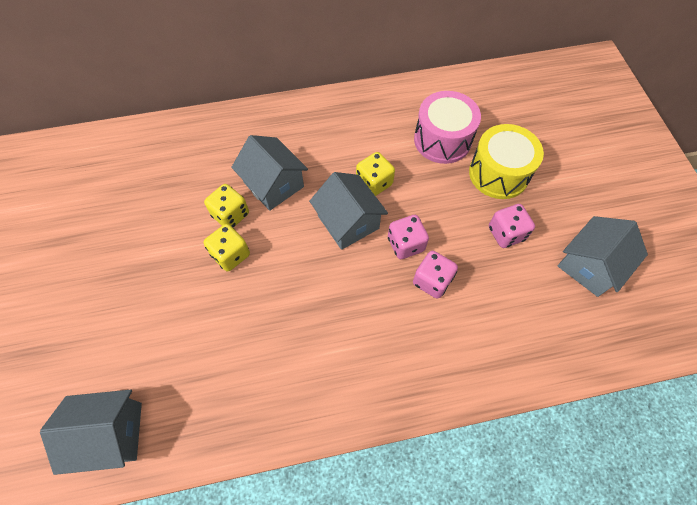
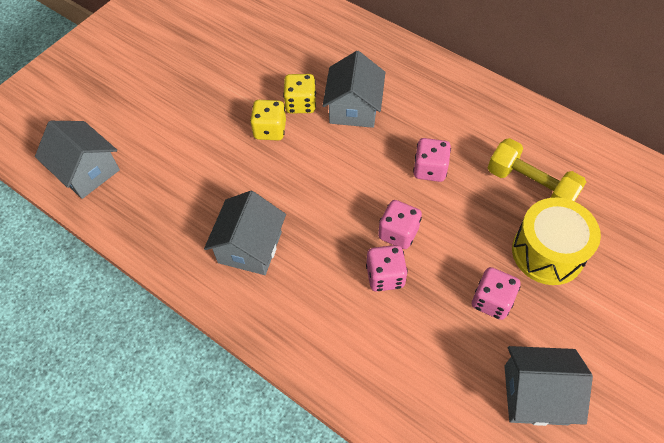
camera: 50 degrees right, 5 degrees down
(348, 222) = (375, 179): grey house -> grey house (250, 247)
(374, 183) = (430, 169): yellow dice -> pink dice
(442, 140) = (530, 185): pink drum -> yellow dumbbell

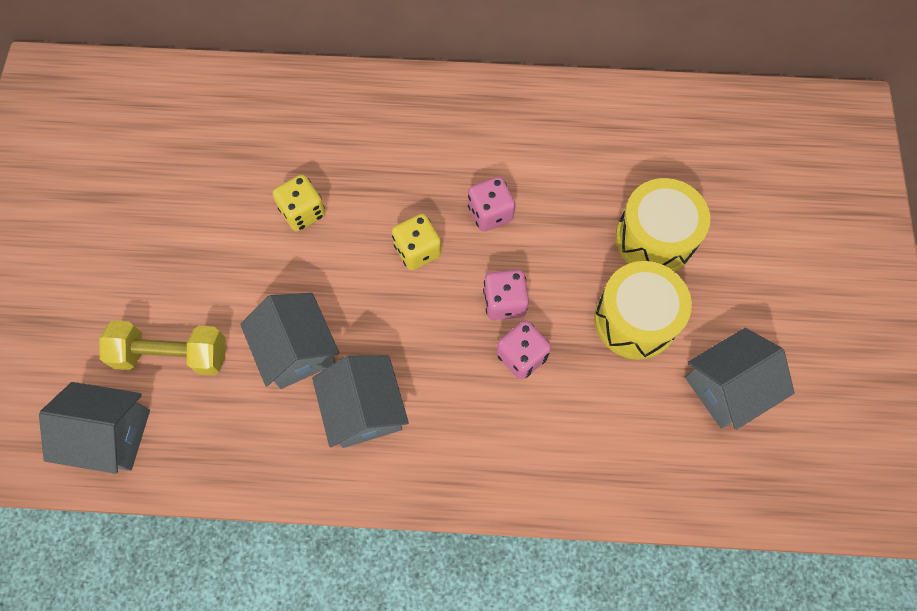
camera: 35 degrees left, 10 degrees up
(270, 130) = (290, 263): yellow dice -> yellow dice (417, 250)
(354, 108) = (365, 185): grey house -> grey house (297, 350)
(491, 301) = (635, 320): pink dice -> yellow drum
(530, 185) = (597, 175): yellow dumbbell -> yellow dumbbell (172, 355)

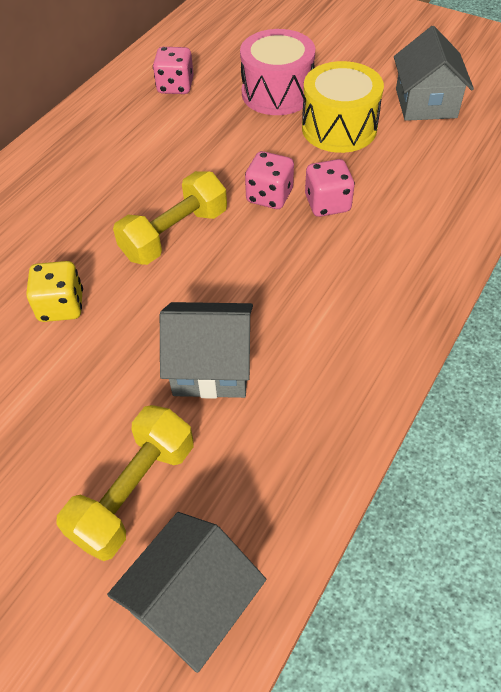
camera: 60 degrees left, 15 degrees down
(364, 410) = (311, 333): grey house -> none
(417, 250) = (175, 234): yellow dice -> yellow dumbbell
(490, 213) = (178, 174): pink dice -> pink dice (175, 86)
(654, 239) = (277, 93): yellow drum -> pink drum

